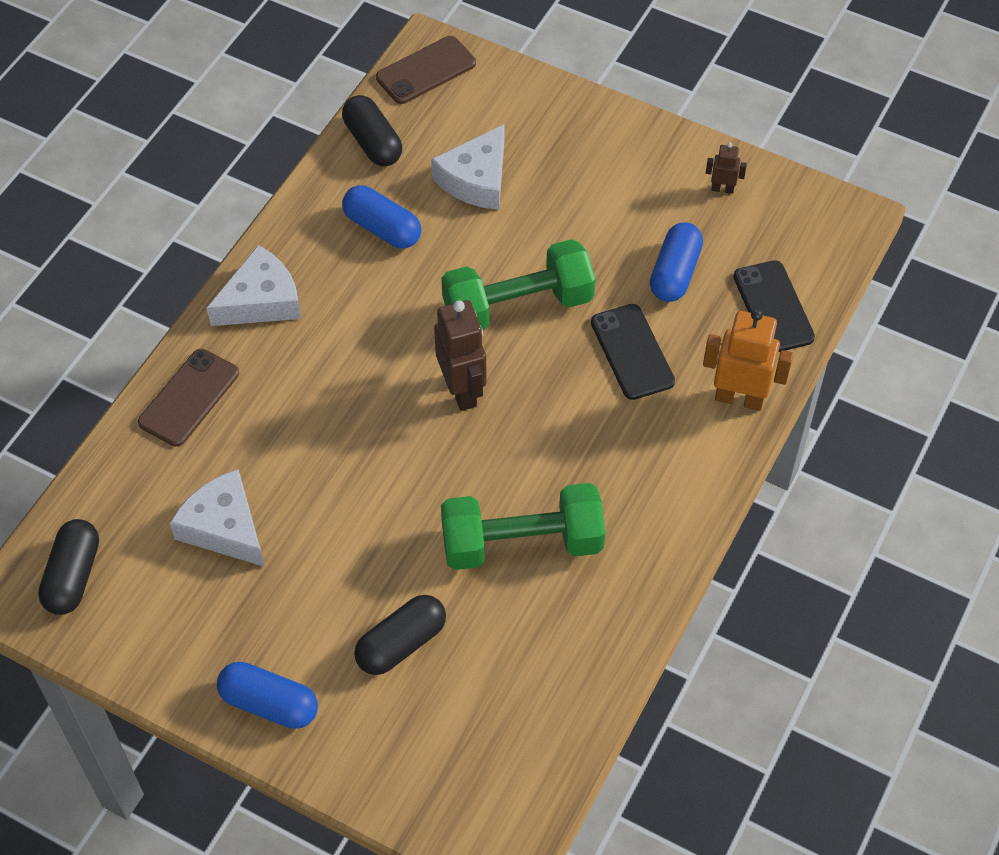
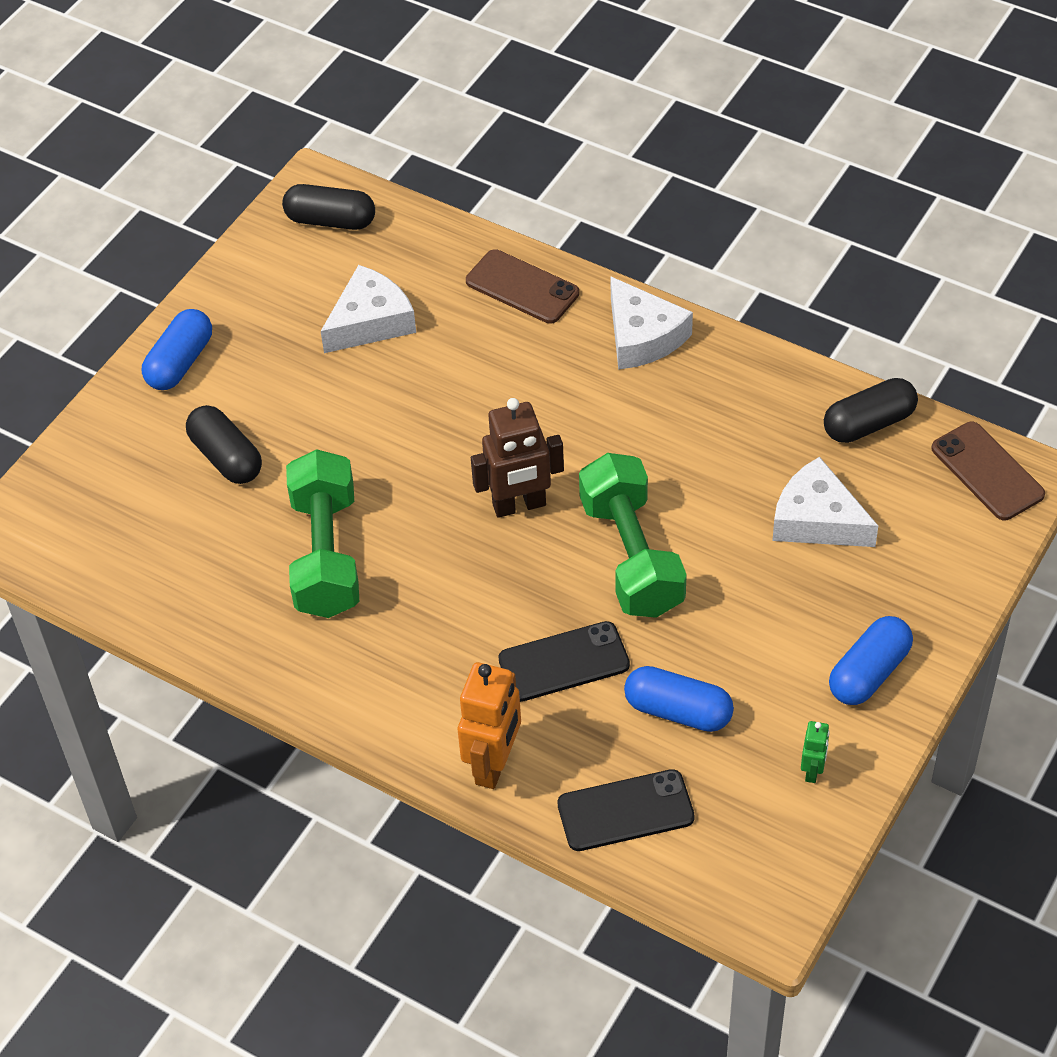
camera: 95 degrees right, 5 degrees down
(382, 228) = (742, 434): blue capsule -> blue capsule (869, 673)
(722, 189) = (812, 771): brown robot -> green robot

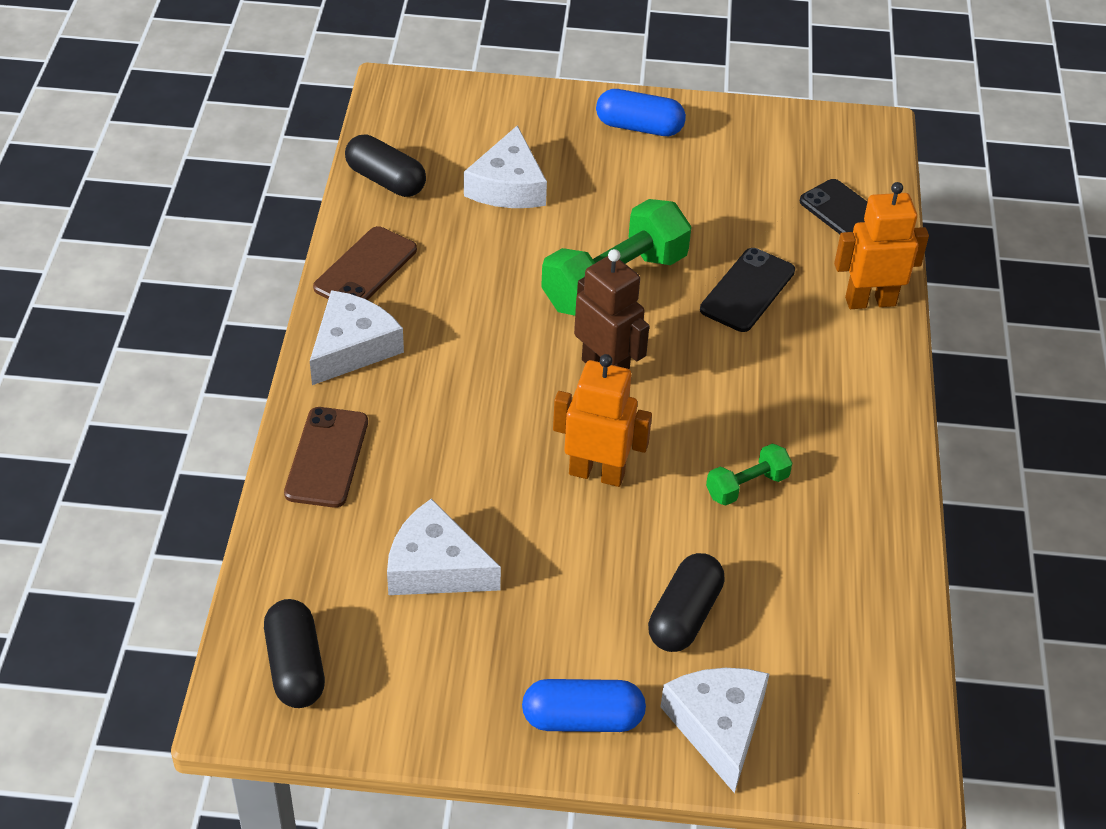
camera: 120 degrees left, 5 degrees down
(119, 439) = (718, 726): none -> white cheese
(326, 554) = (747, 486): green dumbbell -> green dumbbell, size x0.49
(402, 455) = (597, 473): none -> orange robot
(564, 662) = (747, 290): black phone -> black phone turned 75 degrees clockwise
(678, 711) = (745, 214): blue capsule -> none
(812, 771) = (744, 135): green robot -> none
(987, 471) = (402, 107): brown phone -> brown phone (365, 268)

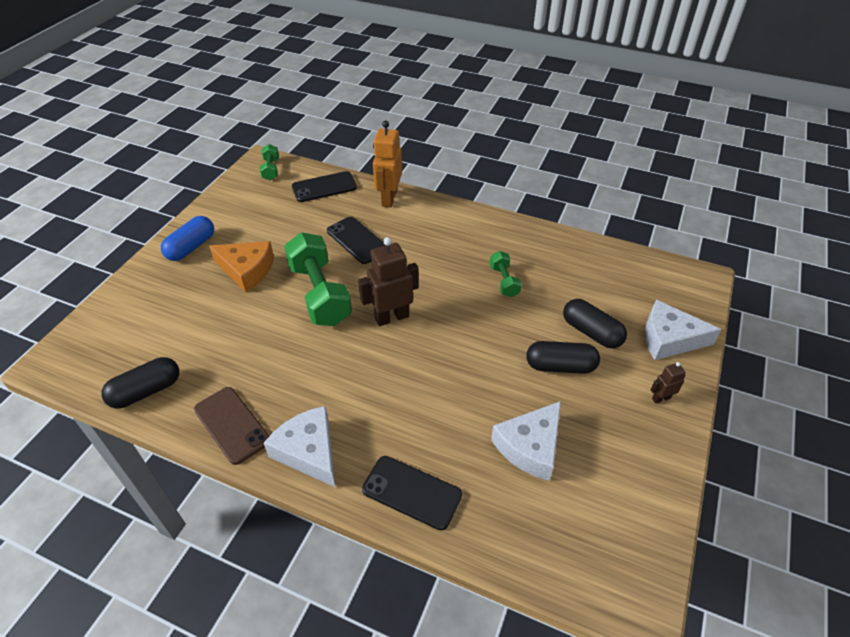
camera: 70 degrees left, 0 degrees up
(296, 667) = (604, 555): black capsule -> black capsule (560, 366)
(327, 457) = (412, 492): brown phone -> black phone
(508, 186) = (200, 323): white cheese -> none
(582, 719) = (661, 398): blue capsule -> brown robot
(597, 473) = (474, 343): orange robot -> none
(623, 195) = (247, 270): none -> orange cheese
(857, 146) = (271, 169): none -> green dumbbell

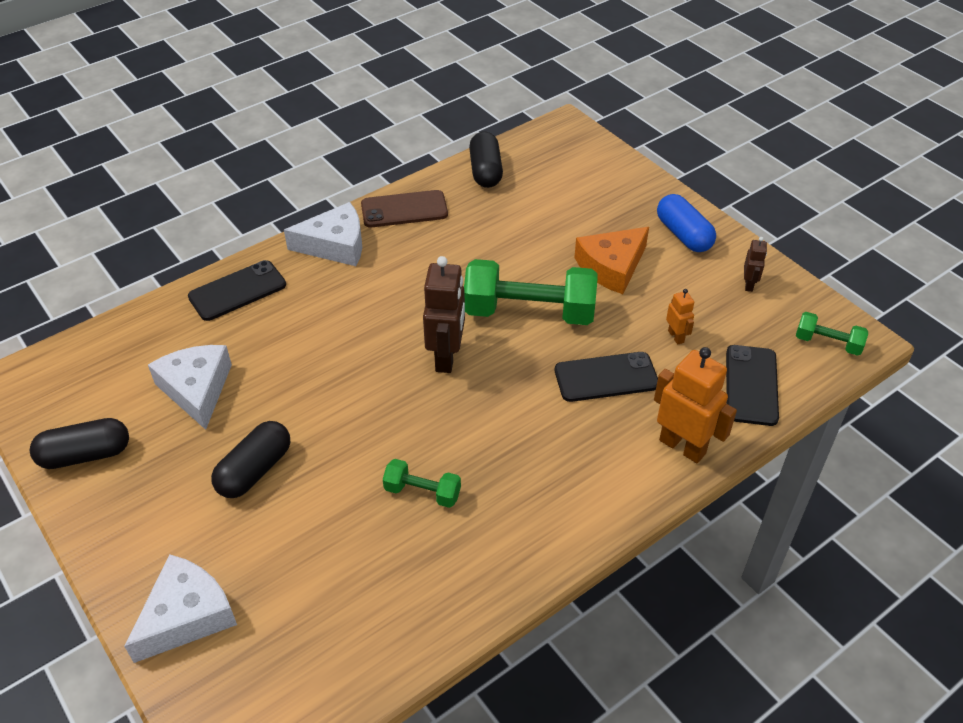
camera: 120 degrees right, 0 degrees up
(301, 223) = (676, 336): none -> orange robot
(591, 332) = (270, 534): black capsule -> black capsule (85, 455)
(661, 398) = (132, 538): brown robot -> brown robot (749, 284)

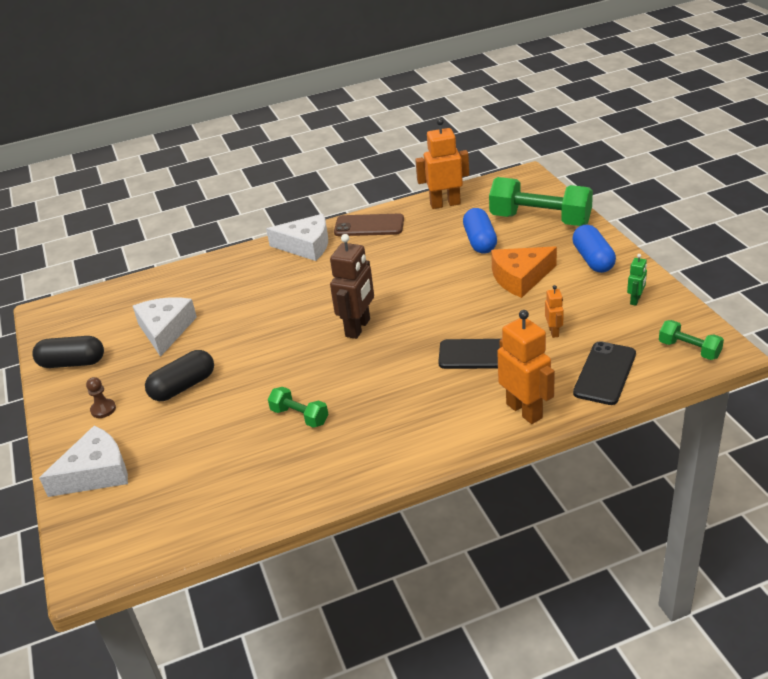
camera: 20 degrees right, 10 degrees down
(158, 519) = (103, 409): none -> brown pawn
(237, 291) = (221, 270): black phone -> none
(485, 171) = (445, 204): black capsule -> orange robot
(529, 312) = (437, 303): green dumbbell -> green dumbbell (540, 220)
(546, 221) = (480, 241): none -> blue capsule
(749, 284) = (635, 300): brown robot -> green robot

